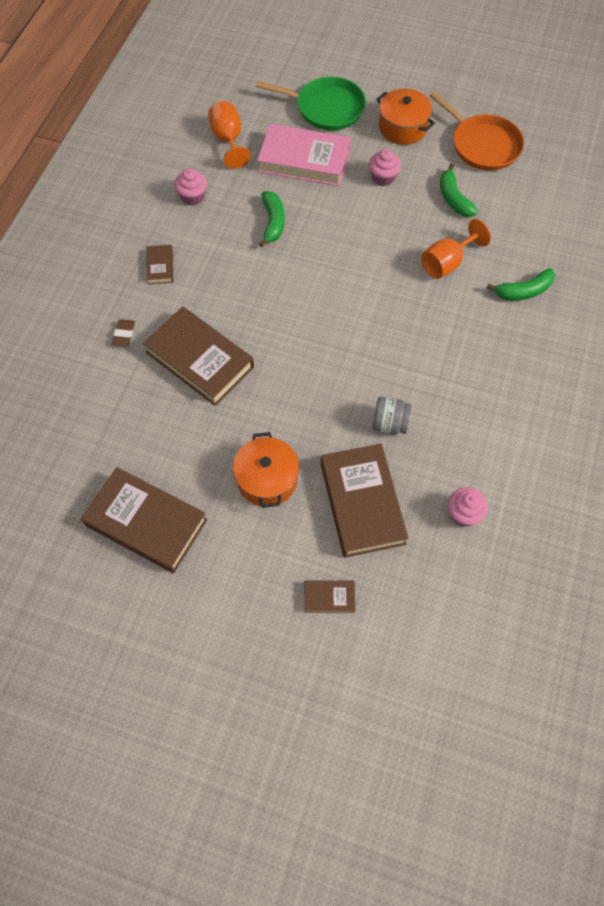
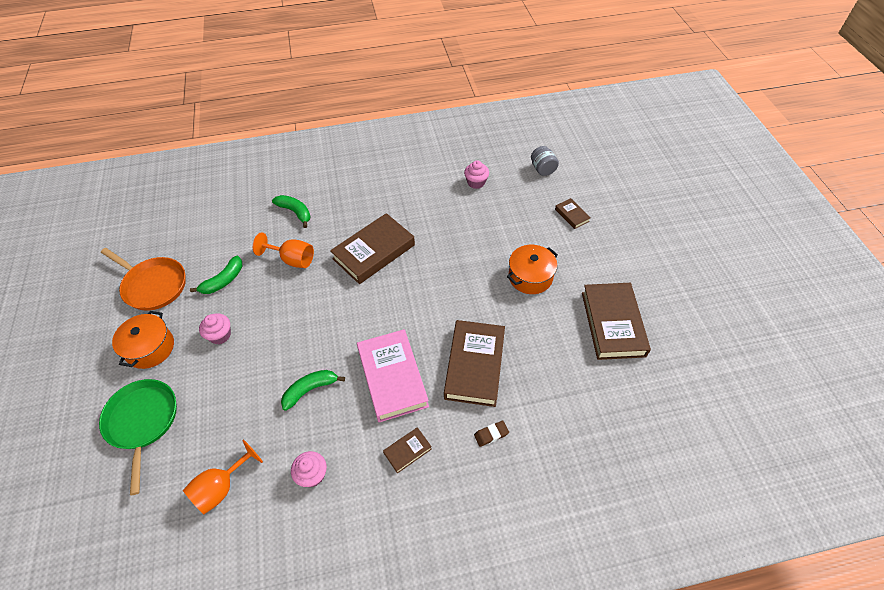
camera: 120 degrees left, 10 degrees down
(304, 160) = (223, 404): pink book -> pink book (392, 377)
(362, 503) = (506, 226): brown book -> brown book (374, 252)
(389, 424) = (444, 236): grey jar -> grey jar (542, 169)
(483, 145) = (153, 285): orange pan -> orange pan turned 105 degrees clockwise

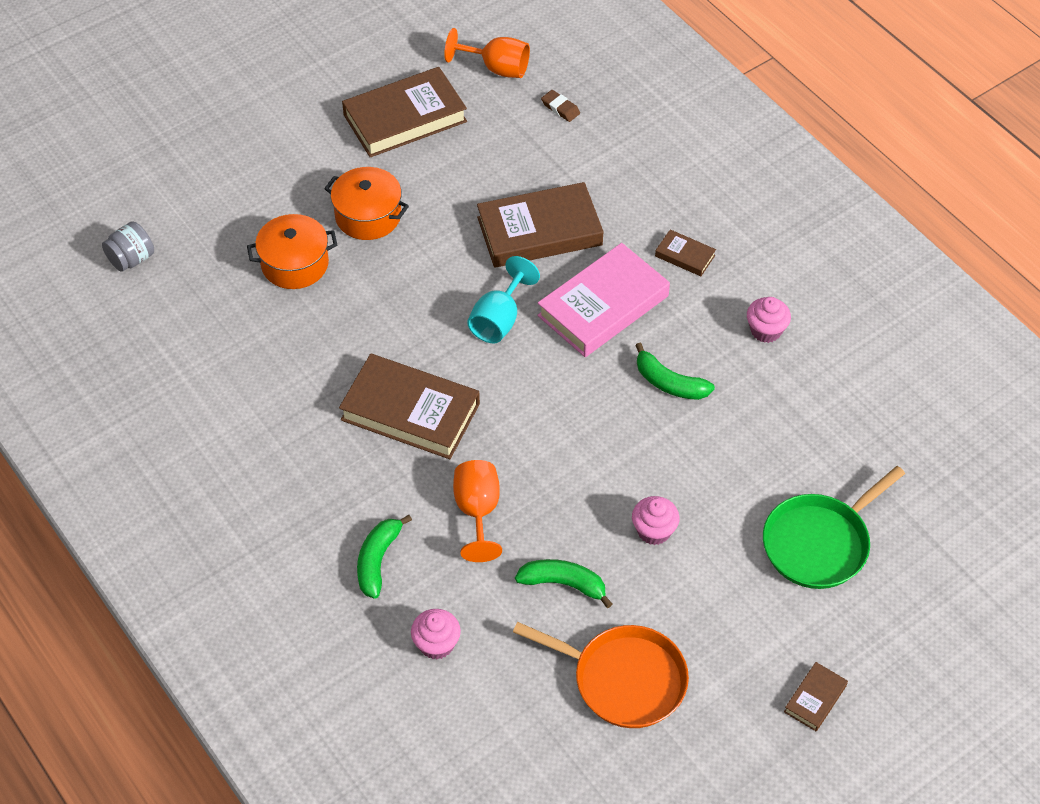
camera: 115 degrees left, 0 degrees up
(150, 348) = (722, 607): orange pot -> orange pot (295, 264)
(153, 285) = (624, 679): orange pan -> orange pan turned 105 degrees clockwise
(221, 487) = (835, 409): orange goblet -> orange goblet (497, 68)
(413, 315) = (499, 320): none -> turquoise goblet
(476, 182) = (199, 335): pink cupcake -> pink cupcake (436, 644)
(491, 434) = (620, 189): brown eraser -> brown eraser (560, 108)
(572, 215) = (225, 200): brown book -> brown book (815, 699)

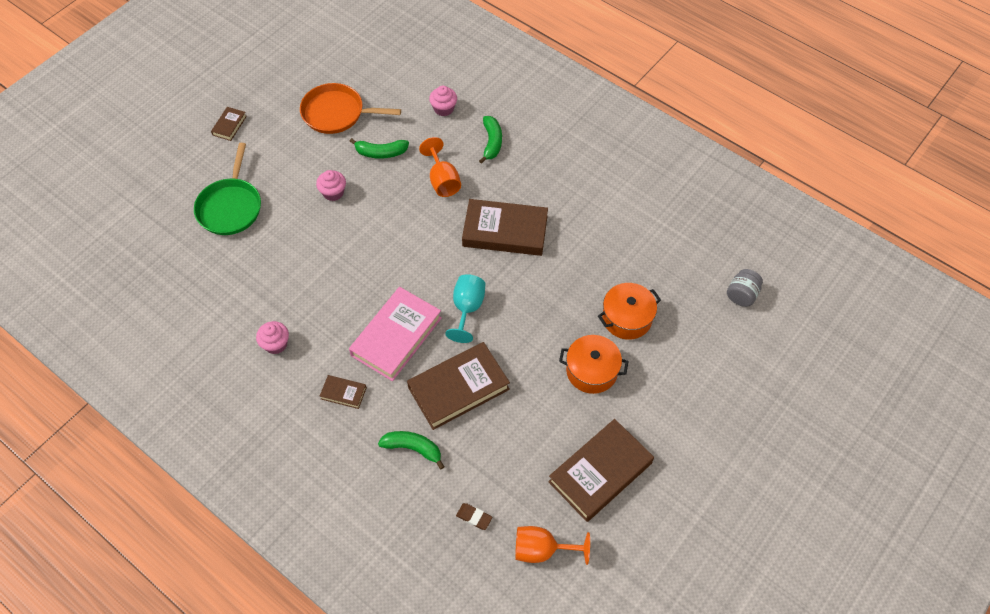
camera: 165 degrees right, 5 degrees up
(669, 383) = (339, 289): green banana -> green banana (413, 448)
(819, 543) = (230, 207): green pan -> green pan turned 150 degrees clockwise

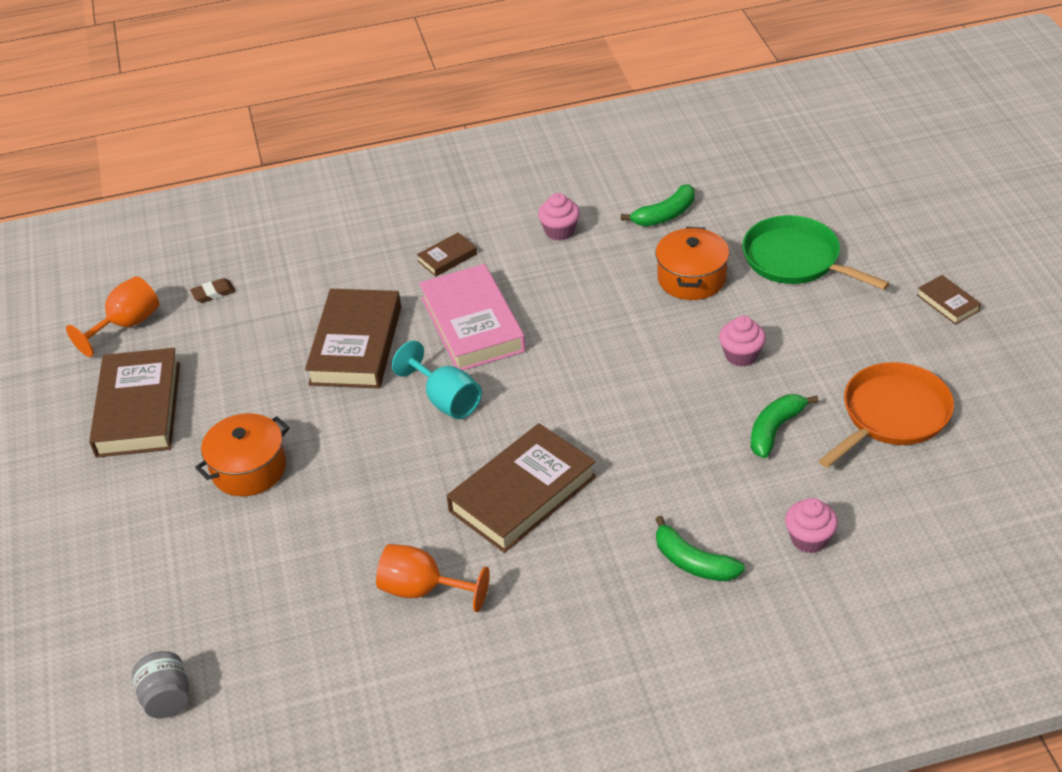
camera: 130 degrees right, 15 degrees down
(413, 448) = (330, 282): green banana -> green banana (665, 215)
(442, 181) = (667, 471): orange goblet -> orange goblet (422, 590)
(627, 318) = (273, 545): orange pot -> orange pot (691, 278)

